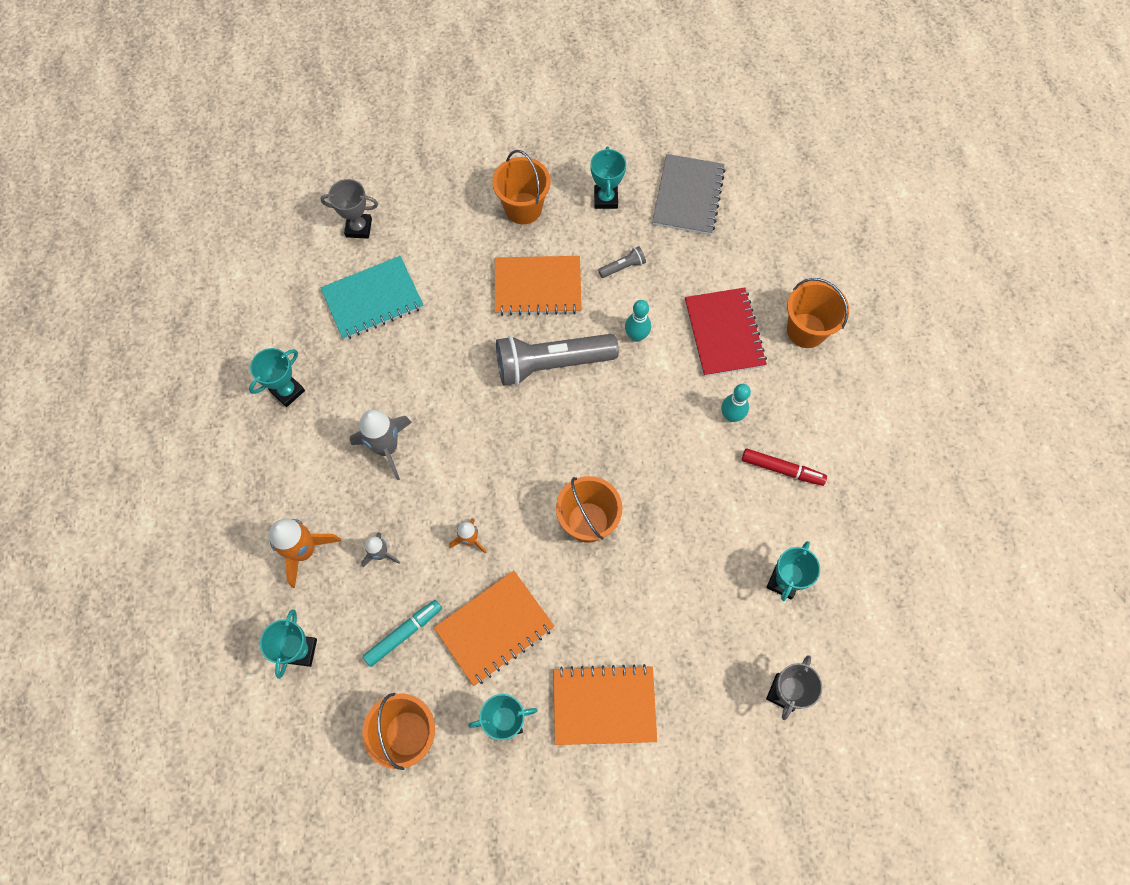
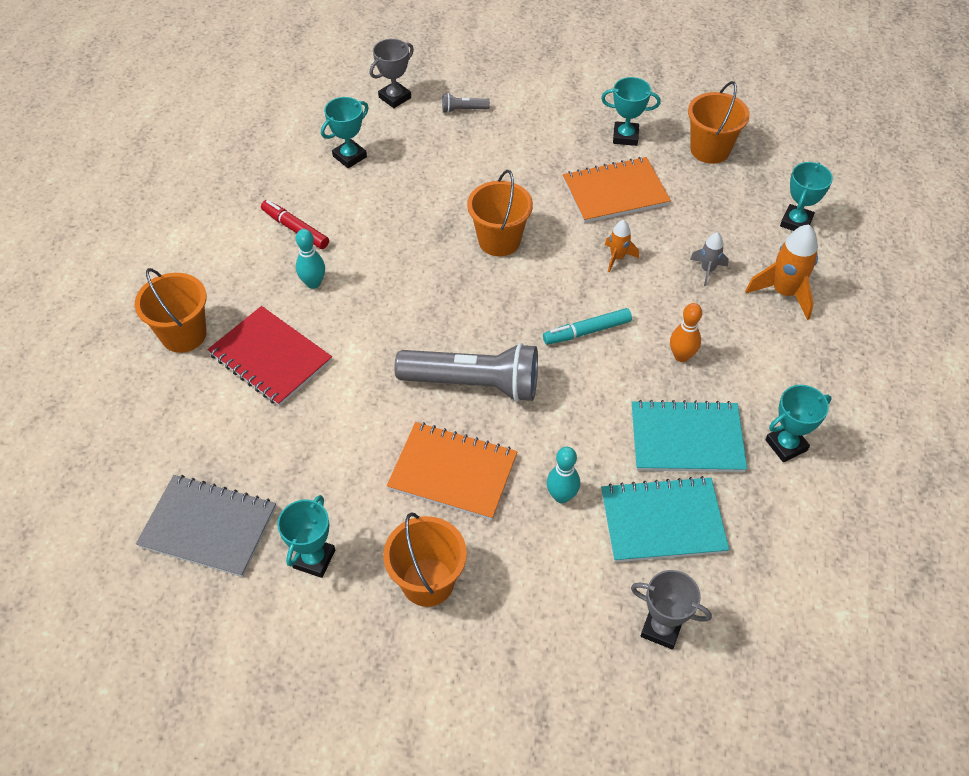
camera: 160 degrees left, 15 degrees down
(368, 371) = (686, 438): none -> turquoise notebook
(387, 448) = (681, 356): grey rocket -> orange bowling pin
(404, 633) = (698, 209): turquoise marker -> turquoise marker (587, 331)
(604, 705) = (541, 126): orange notebook -> none
(623, 267) = (340, 463): grey flashlight -> grey flashlight (463, 110)
(636, 336) = (366, 384): turquoise bowling pin -> turquoise bowling pin (561, 496)
(688, 196) = (208, 527): grey notebook -> grey notebook turned 75 degrees clockwise
(724, 333) = (270, 358): red notebook -> red notebook turned 60 degrees counterclockwise

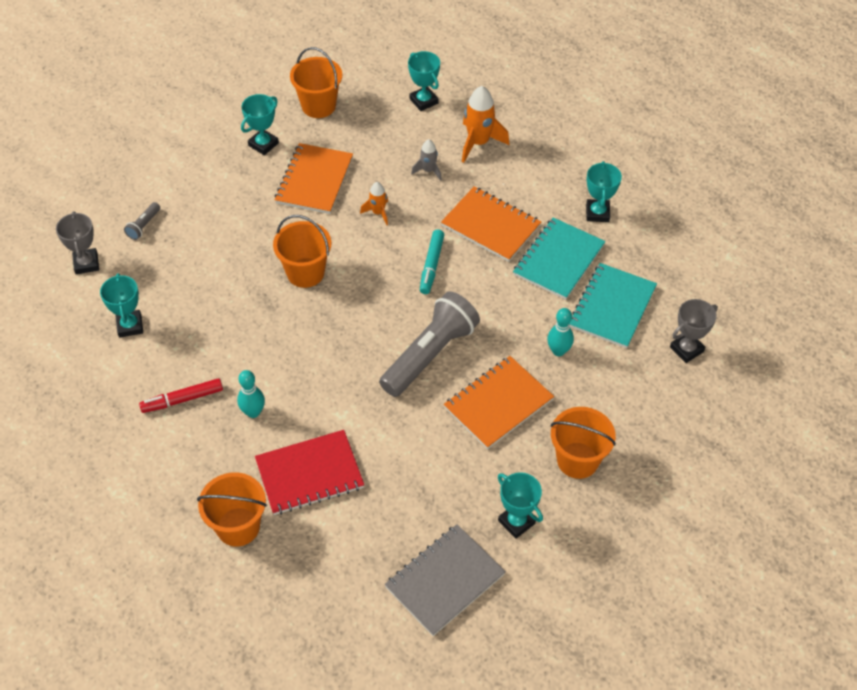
camera: 60 degrees left, 0 degrees up
(681, 356) = (491, 226): orange bowling pin -> orange notebook

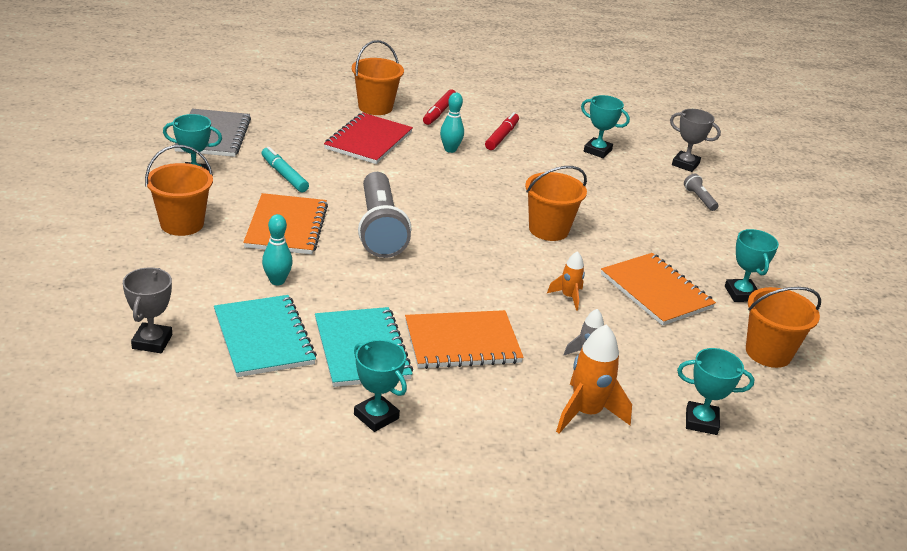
camera: 130 degrees right, 20 degrees down
(188, 475) = (439, 112): none -> red marker
(431, 265) = (466, 284): turquoise marker -> turquoise marker (284, 175)

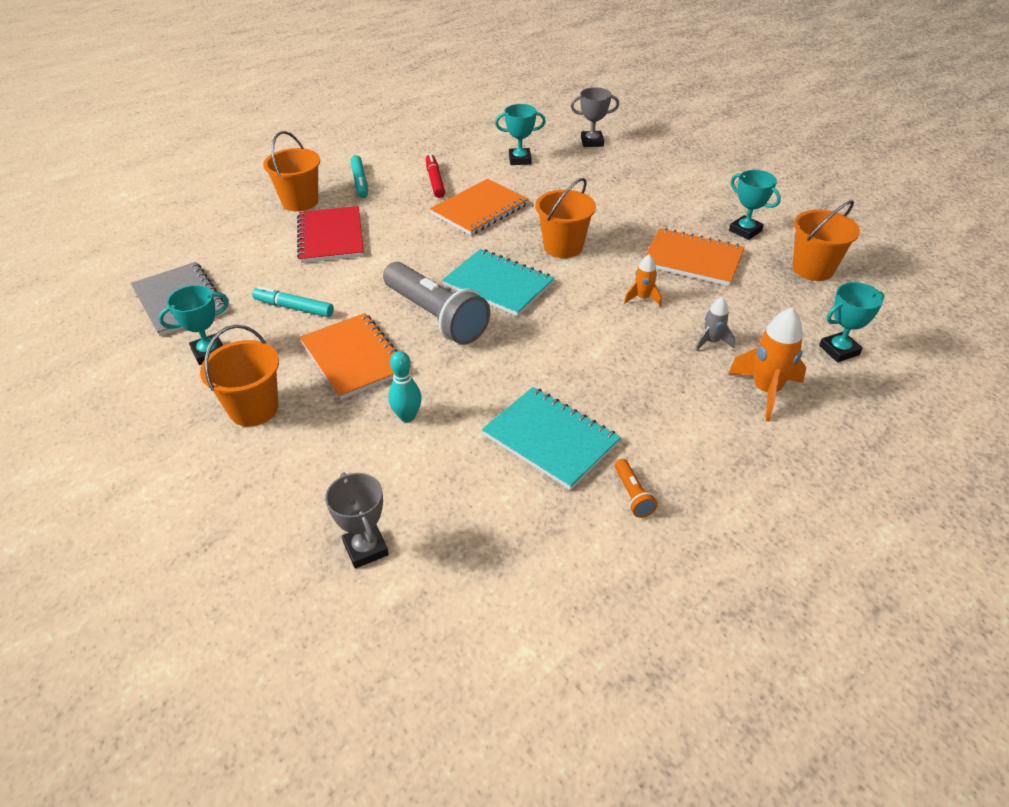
camera: 30 degrees left, 10 degrees up
(264, 338) = (460, 480): turquoise notebook -> turquoise notebook (498, 284)
(376, 416) = (632, 495): turquoise trophy -> orange flashlight
(439, 112) = (360, 182): red marker -> turquoise marker
(450, 149) = (408, 212): turquoise bowling pin -> none
(462, 342) = (616, 384): orange notebook -> orange notebook (480, 209)
(699, 199) = (633, 166): grey flashlight -> none

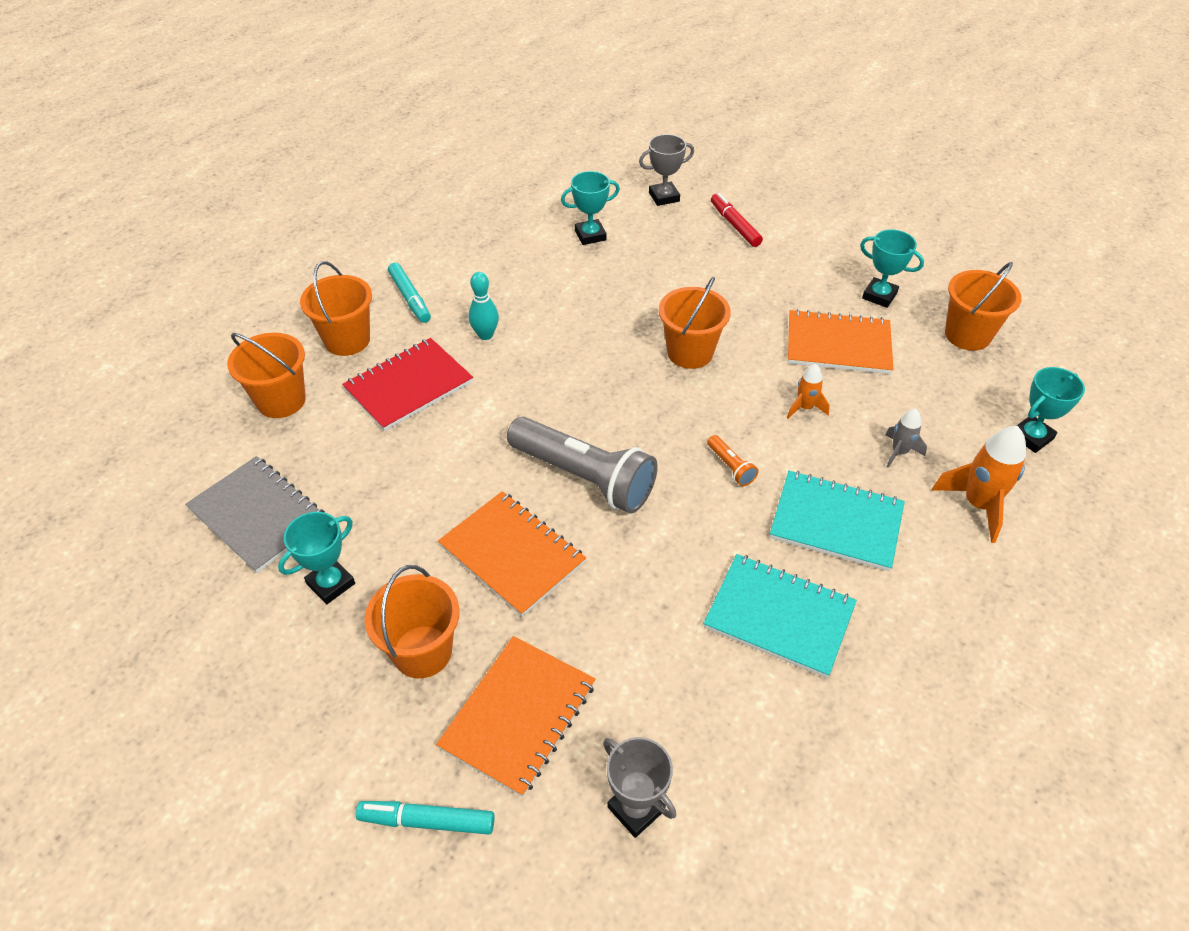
camera: 15 degrees left, 5 degrees up
(233, 232) = (281, 400): none -> orange bucket
(294, 308) = (408, 498): turquoise marker -> turquoise marker (427, 821)
(330, 237) = (408, 386): red notebook -> red notebook turned 75 degrees clockwise
(407, 416) = (608, 622): turquoise bowling pin -> turquoise bowling pin (485, 335)
(435, 181) = (502, 282): red marker -> red marker (735, 225)
(480, 209) = (572, 315): orange notebook -> orange notebook (518, 716)
(498, 284) = (637, 419): turquoise notebook -> turquoise notebook (836, 522)
(632, 495) = (893, 668): orange flashlight -> orange flashlight (730, 467)

